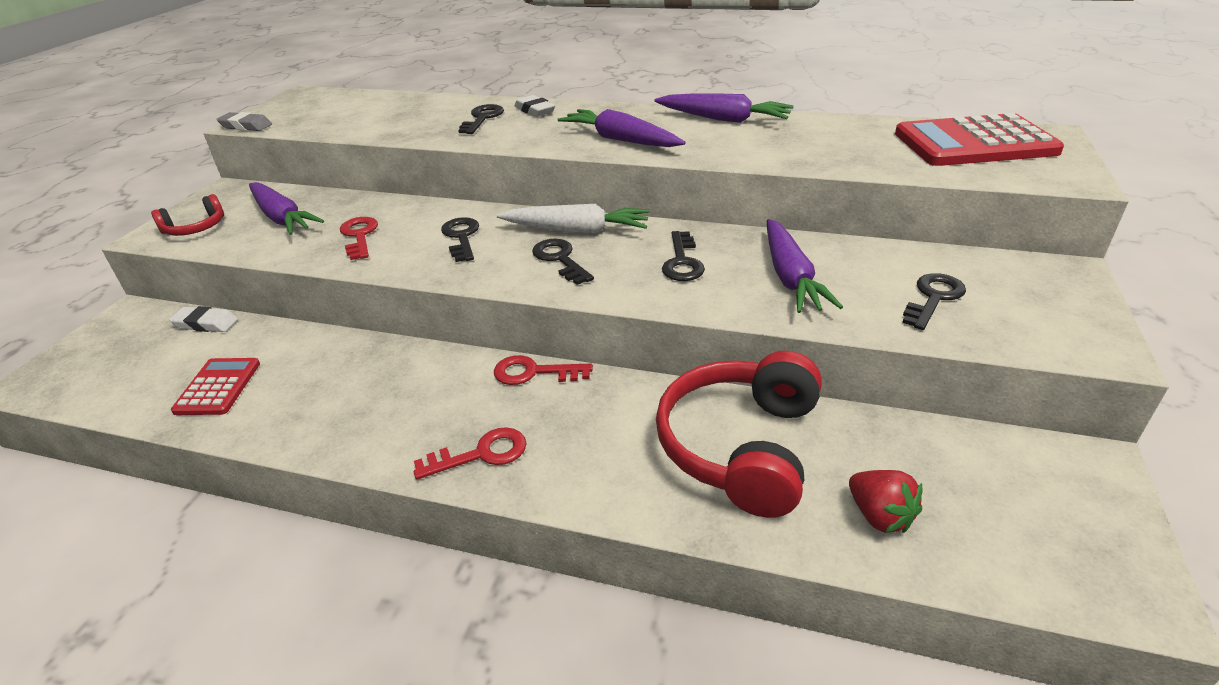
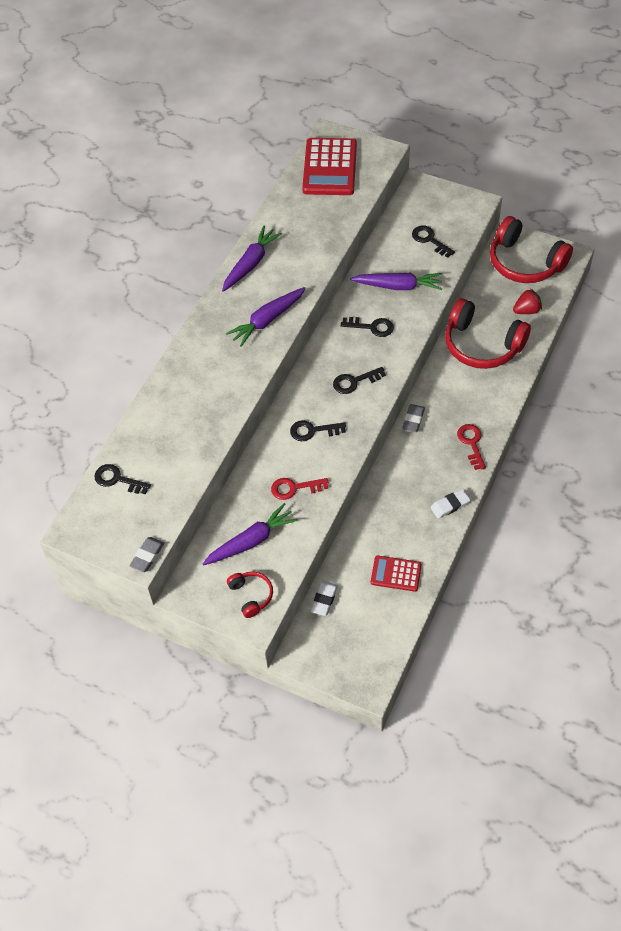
camera: 80 degrees left, 20 degrees up
(482, 118) = (195, 395): black key -> black key (117, 479)
(534, 372) = (413, 420): red key -> grey eraser
(535, 110) = (191, 363): white eraser -> white eraser (450, 505)
(576, 230) = (321, 371): white carrot -> none
(1033, 500) = (525, 262): none -> red headphones

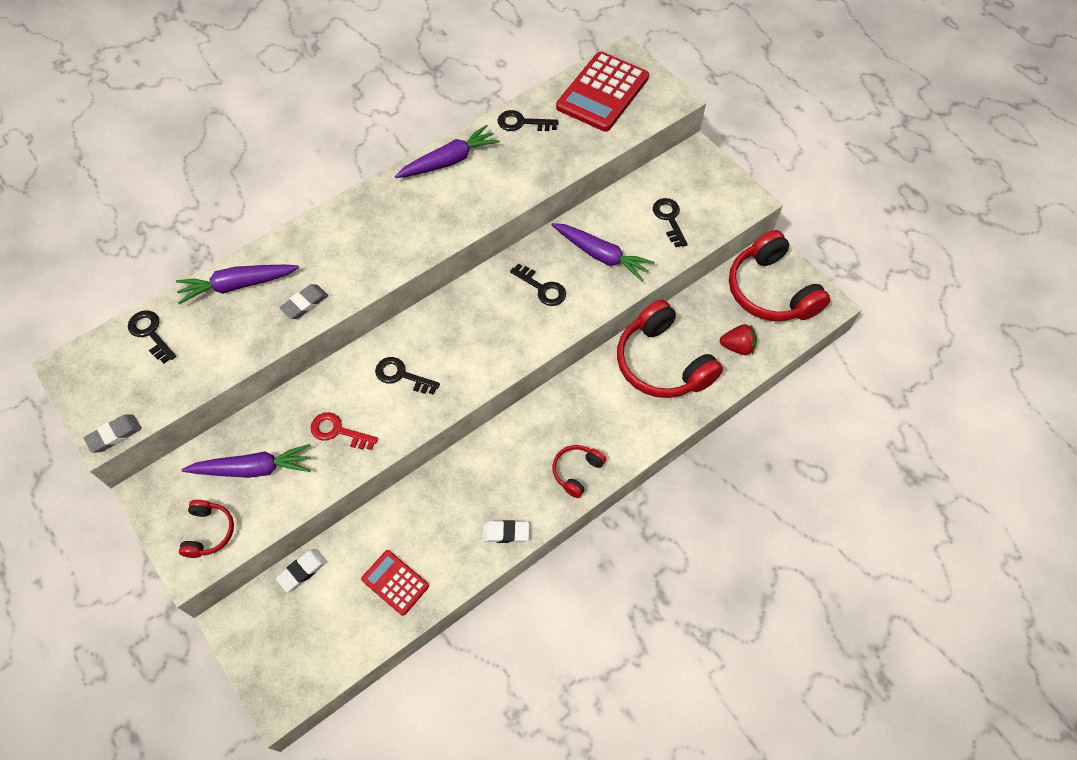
camera: 25 degrees right, 5 degrees up
(267, 320) = (422, 230): purple carrot -> purple carrot (238, 285)
(354, 381) = (482, 341): black key -> black key (522, 123)
(413, 420) = (532, 412): grey eraser -> grey eraser (305, 304)
(471, 443) = (576, 472): red key -> red headphones

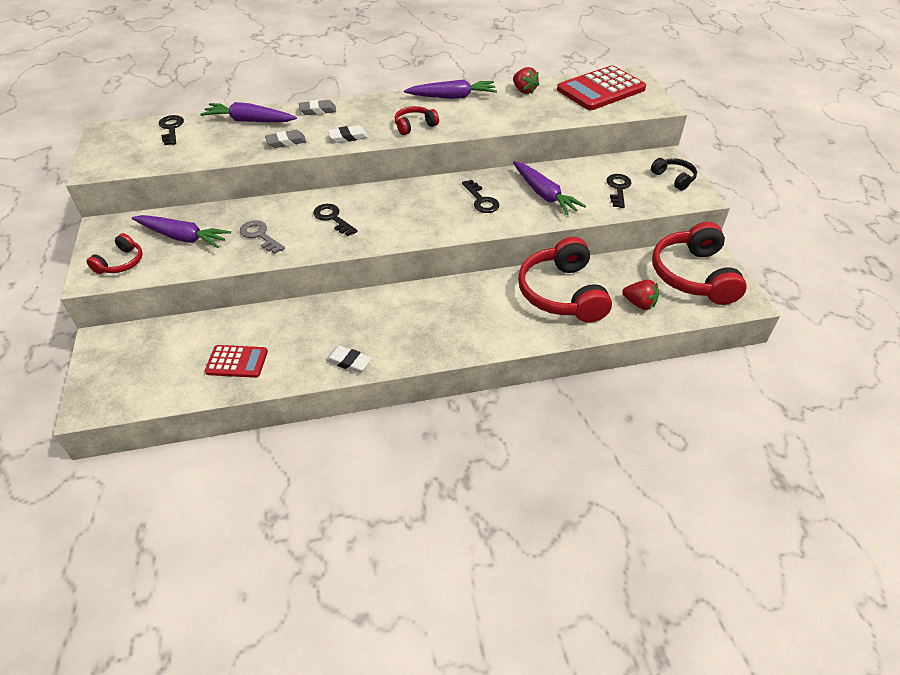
camera: 25 degrees right, 15 degrees down
(114, 435) = (99, 171): grey eraser -> grey eraser (318, 110)
(302, 571) = (175, 328): white eraser -> white eraser (348, 137)
(338, 431) = (260, 235): red key -> grey key
(395, 582) = (237, 362): red calculator -> red calculator turned 120 degrees clockwise
(522, 123) = (524, 91): black key -> red strawberry
(576, 472) = (438, 341): red headphones -> red headphones (414, 126)
(716, 183) = (674, 178): none -> black headphones

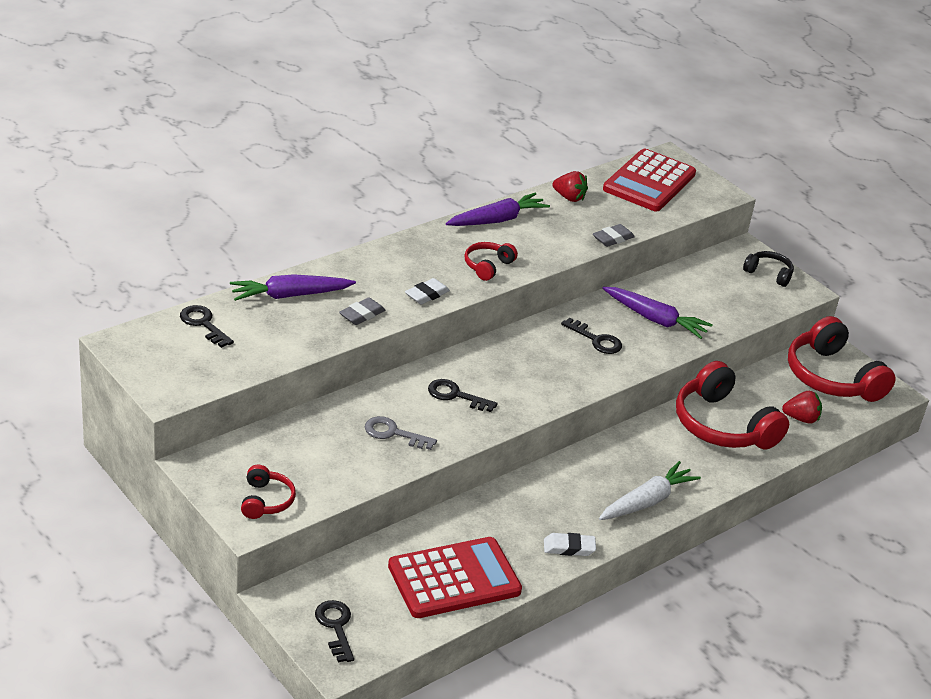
camera: 30 degrees left, 10 degrees down
(182, 237) = (306, 455): purple carrot -> none
(237, 362) = (454, 579): red calculator -> red calculator, size x1.84
(318, 110) = (358, 266): grey eraser -> grey eraser (613, 238)
(446, 340) = (646, 501): none -> white carrot
(618, 188) = (723, 297): black key -> black key (335, 627)

